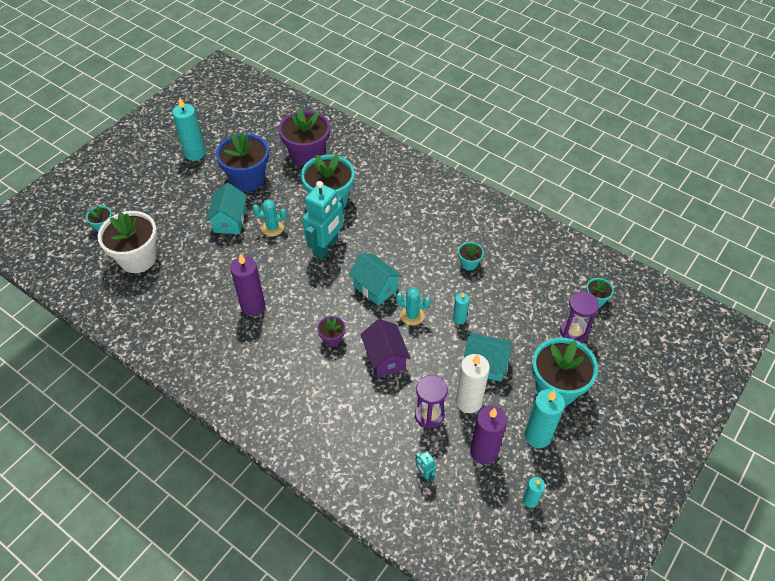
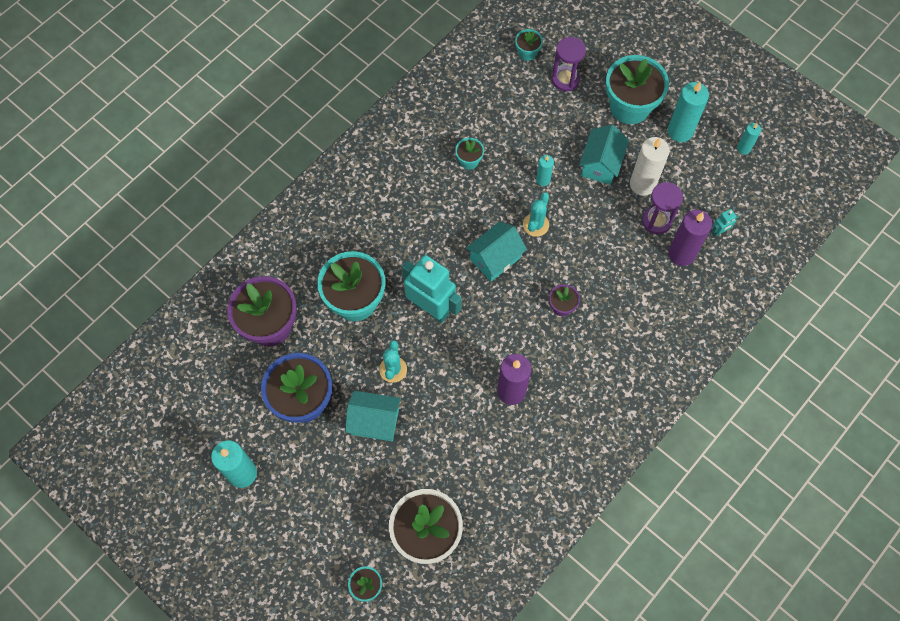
camera: 85 degrees left, 15 degrees up
(385, 358) = (589, 256): purple house -> none
(484, 452) = (696, 179): purple candle -> purple candle (681, 254)

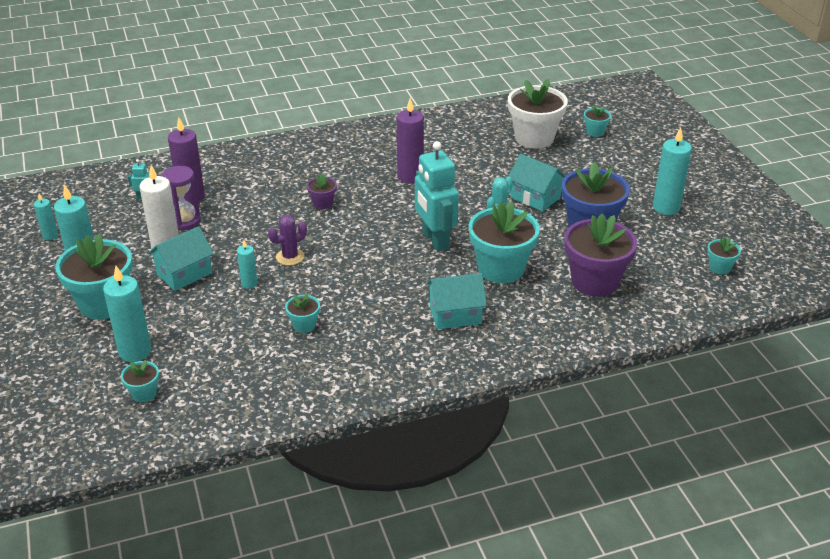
camera: 150 degrees left, 30 degrees down
(167, 402) = (719, 267): none -> turquoise flower pot
(495, 259) = (349, 249): turquoise house -> turquoise house (455, 315)
(536, 225) = (290, 257): turquoise cactus -> purple cactus
(565, 79) = (135, 352): purple hourglass -> turquoise candle

